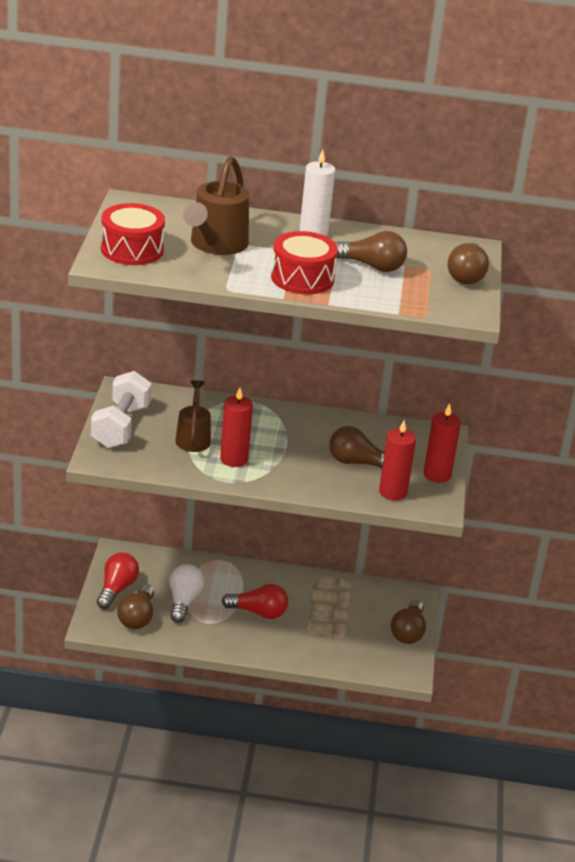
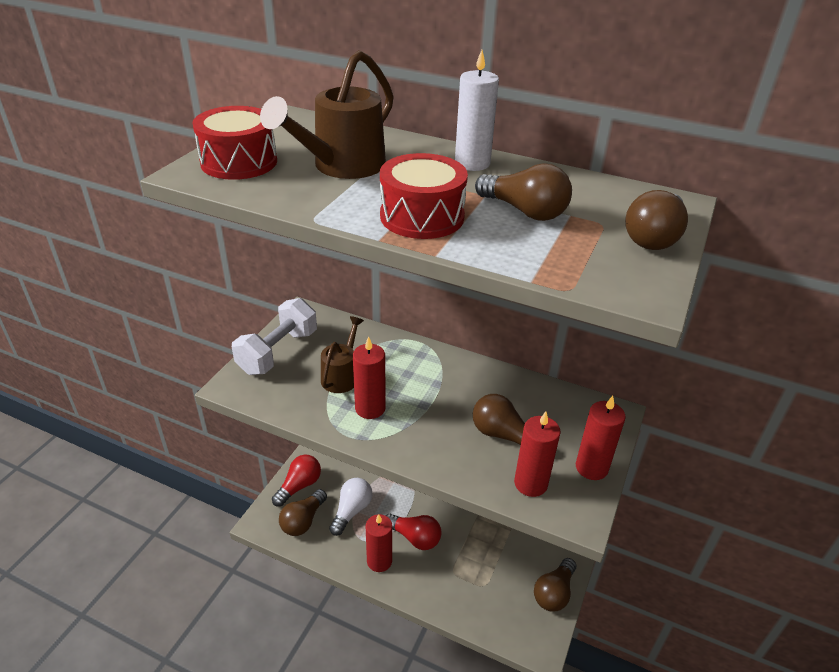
camera: 20 degrees right, 5 degrees up
(232, 636) = (379, 561): none -> red candle

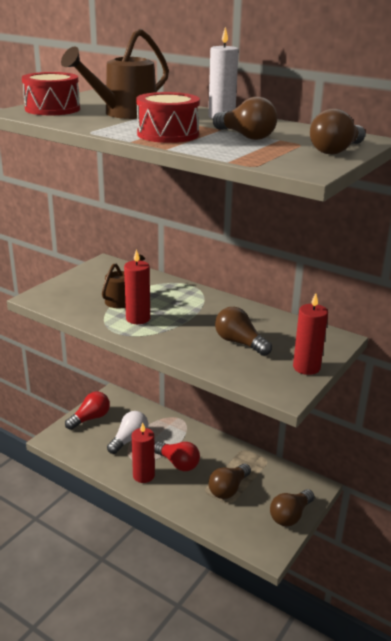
camera: 10 degrees right, 10 degrees down
(278, 352) = (77, 282): white dumbbell -> none
(303, 521) = (87, 441): brown light bulb -> brown light bulb (228, 489)
(530, 483) = (252, 371): red candle -> none

